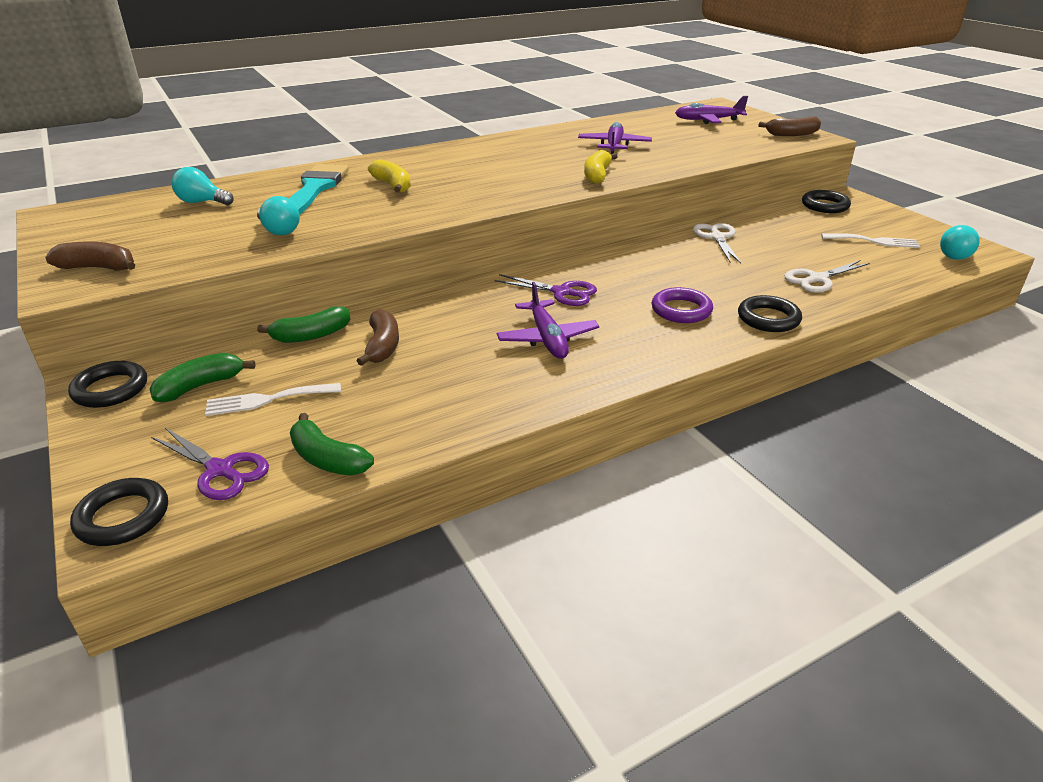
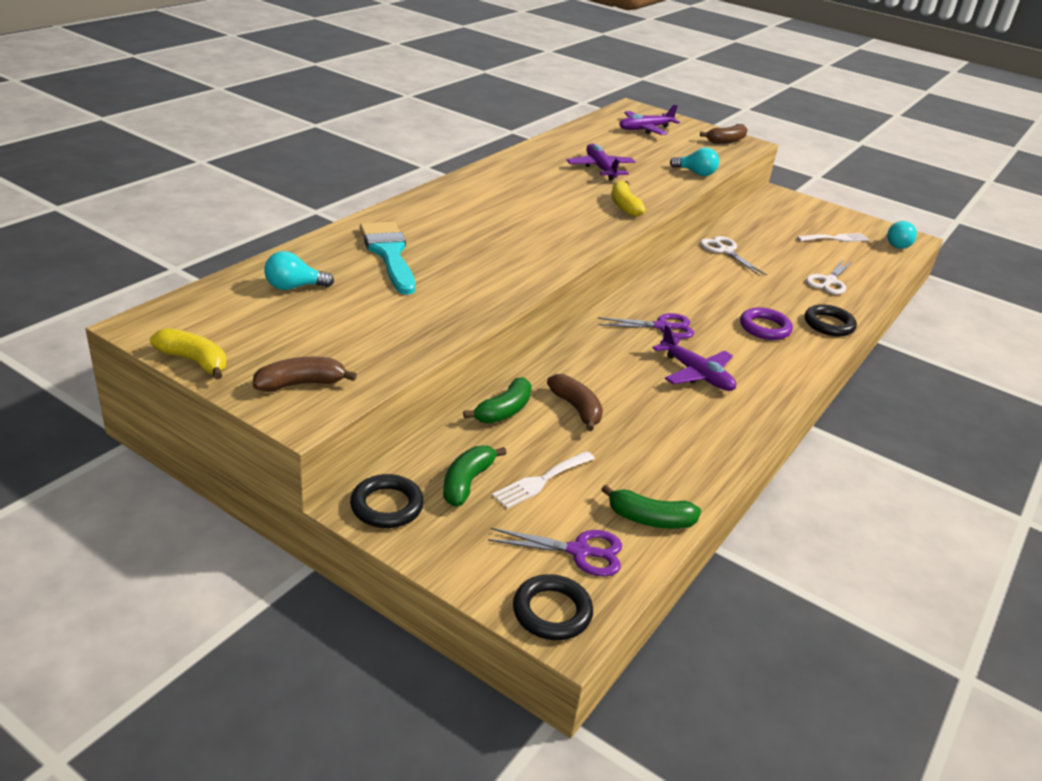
camera: 30 degrees left, 0 degrees up
(279, 231) = (421, 310): turquoise light bulb -> turquoise light bulb (696, 173)
(393, 185) = (459, 240): yellow banana -> yellow banana (194, 361)
(825, 206) = (773, 206): black ring -> none

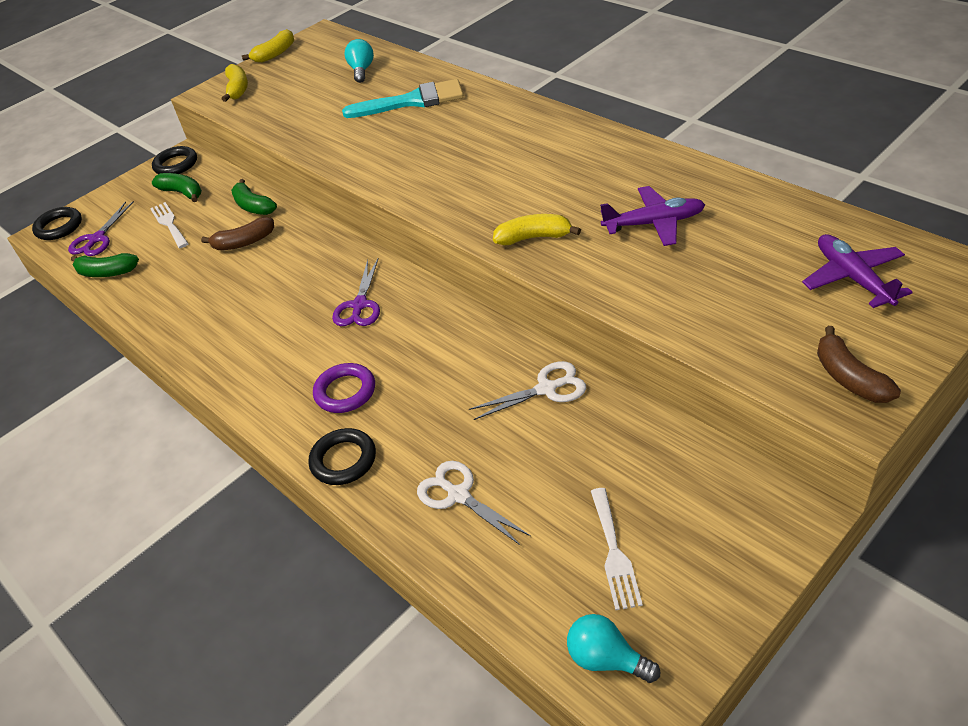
camera: 110 degrees right, 10 degrees up
(300, 384) = (238, 89): brown banana -> yellow banana
(650, 519) = (107, 272): green banana -> green banana turned 105 degrees counterclockwise
(696, 173) = (669, 316): turquoise light bulb -> none
(696, 374) = (271, 320): purple plane -> none

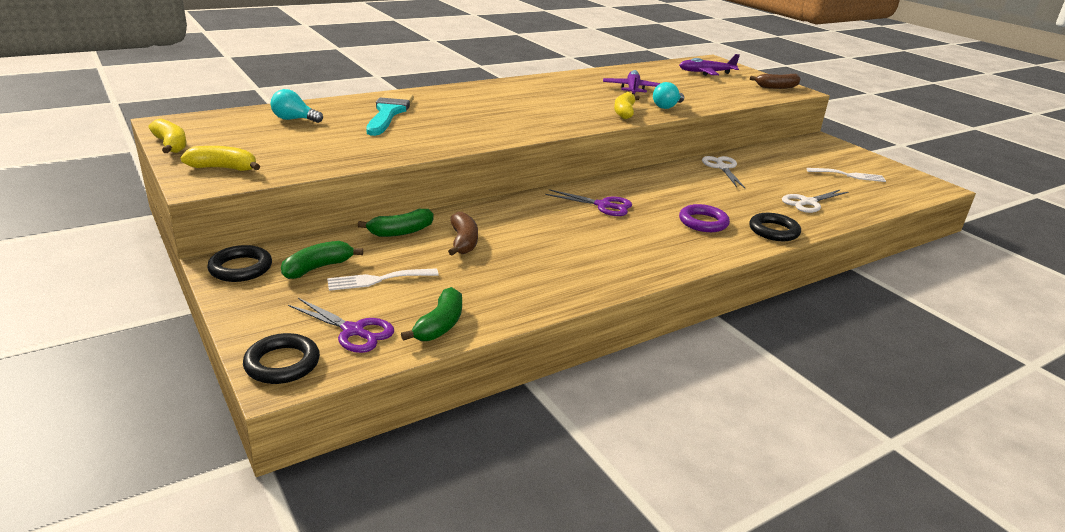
camera: 85 degrees left, 15 degrees down
(606, 659) = (915, 189): turquoise light bulb -> turquoise light bulb (667, 107)

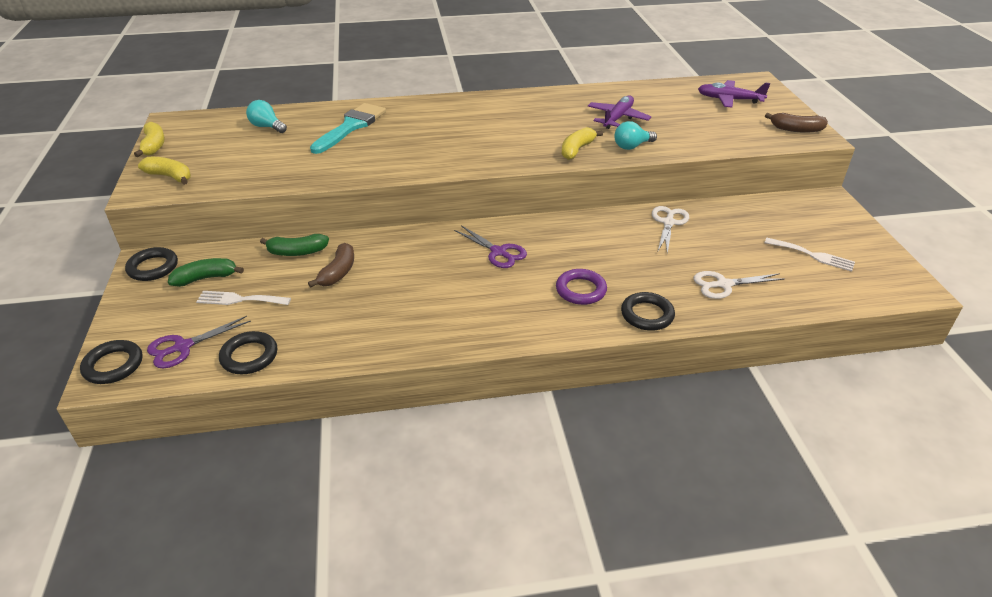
camera: 25 degrees right, 10 degrees up
(353, 331) = (183, 347): purple scissors -> purple scissors turned 90 degrees clockwise
(440, 325) = (249, 356): green banana -> black ring

